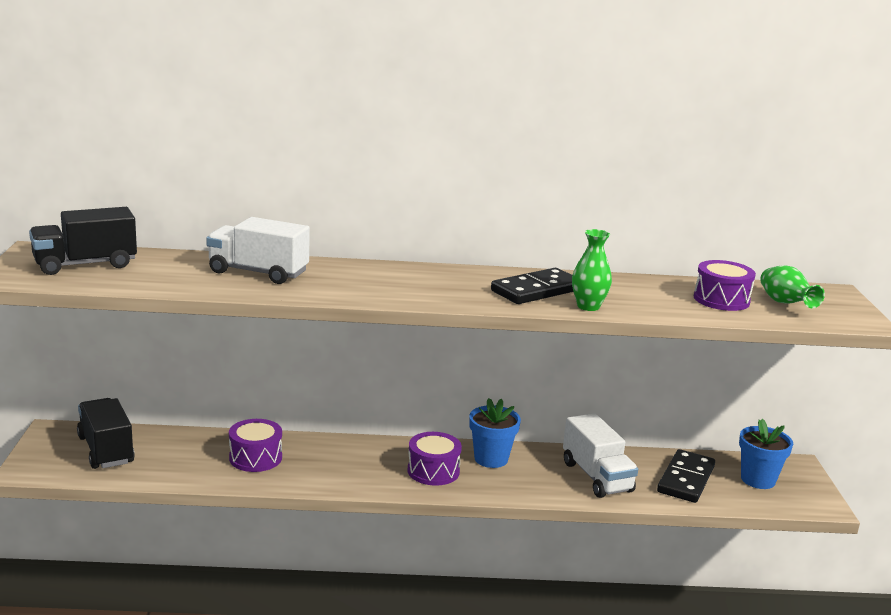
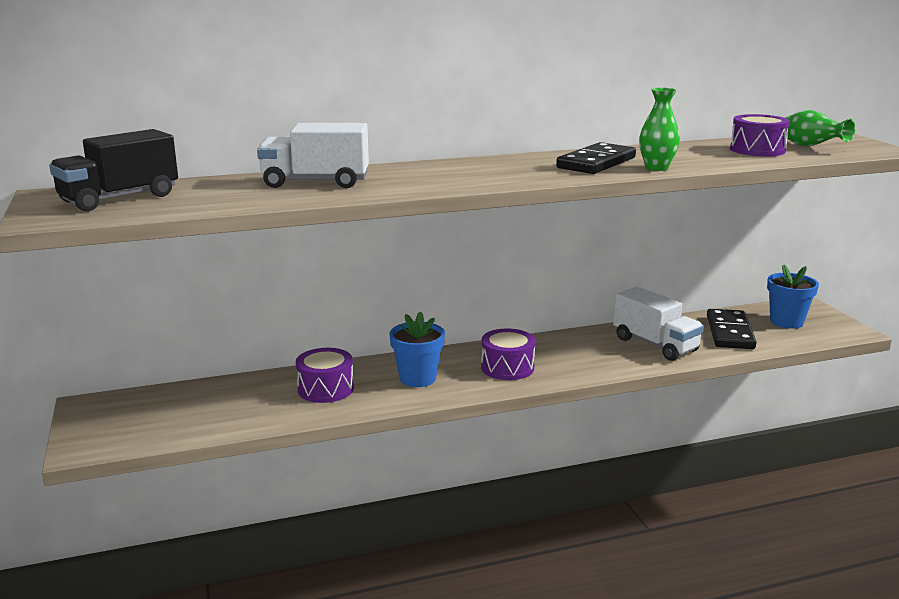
camera: 15 degrees left, 0 degrees up
(106, 450) = (160, 411): black truck -> none
(491, 459) = (551, 347): blue flower pot -> blue flower pot (417, 378)

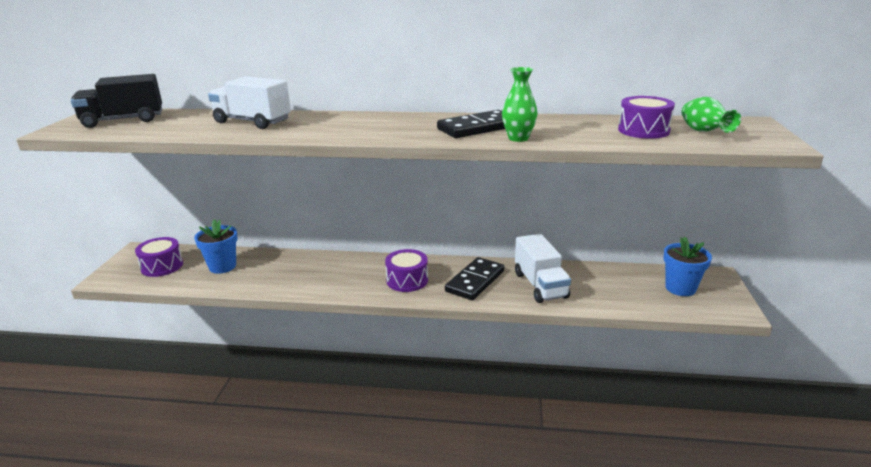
camera: 25 degrees right, 5 degrees up
(325, 389) = (273, 270): purple drum -> purple drum (162, 266)
(417, 378) = (338, 275): blue flower pot -> blue flower pot (222, 266)
(729, 332) = (616, 287): black domino -> black domino (475, 281)

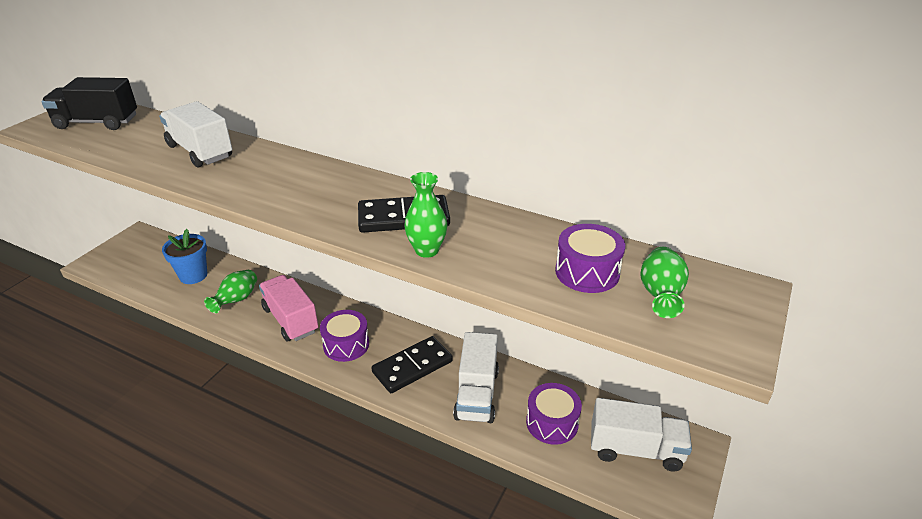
camera: 20 degrees right, 10 degrees up
(162, 266) = (144, 260): purple drum -> purple drum (552, 423)
(280, 274) = (236, 300): none -> green vase
(343, 276) = (291, 320): none -> pink truck
(680, 288) = (635, 449): blue flower pot -> white truck

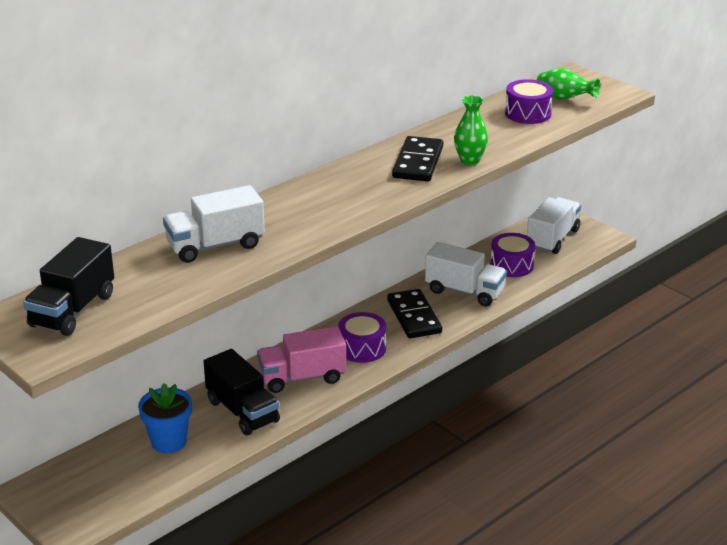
camera: 70 degrees left, 5 degrees down
(236, 300) = (242, 411): green vase -> black truck

